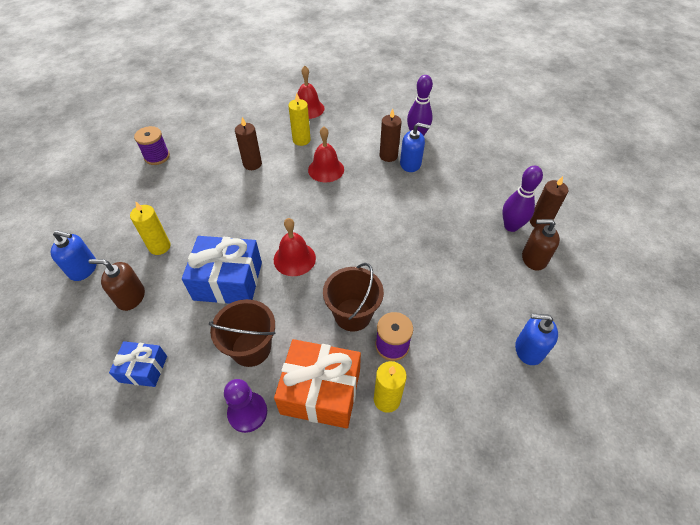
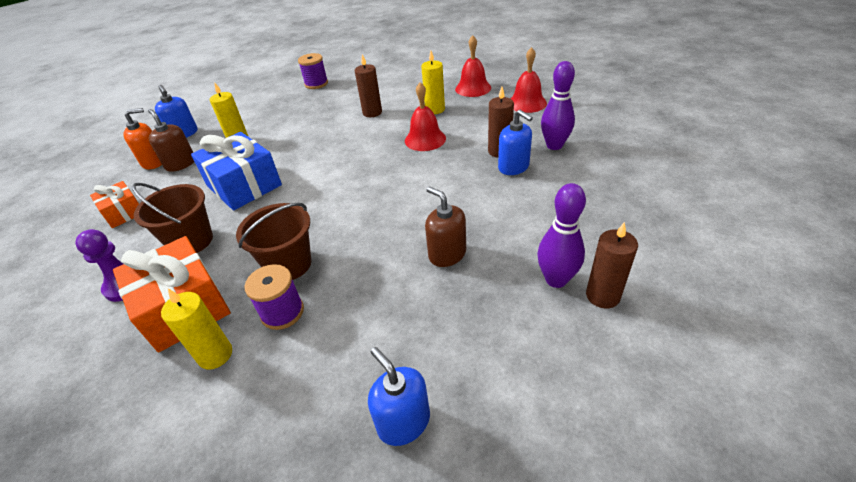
camera: 45 degrees right, 10 degrees down
(95, 311) = (154, 162): none -> orange soap dispenser
(143, 369) = (123, 213): blue gift -> orange gift
(294, 259) = (307, 195): red bell -> red bell (527, 103)
(533, 258) = (541, 330): brown soap dispenser -> brown soap dispenser (447, 254)

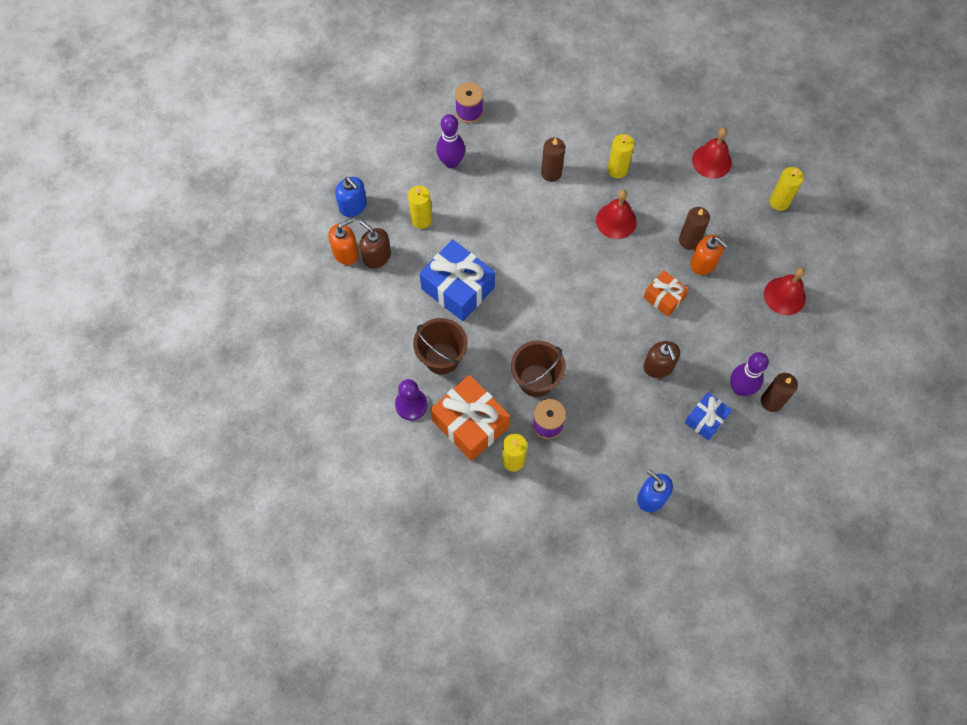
camera: 10 degrees left, 25 degrees up
(123, 213) = (358, 325): orange gift -> orange gift (664, 297)
(447, 254) = (658, 366): brown soap dispenser -> brown soap dispenser turned 150 degrees counterclockwise
(473, 88) = (653, 130): red bell -> red bell (784, 296)
(504, 314) = (706, 419): none -> blue gift
(513, 167) = (703, 263): blue soap dispenser -> orange soap dispenser
(554, 145) = (739, 232): purple bowling pin -> purple bowling pin (451, 162)
(597, 125) = (779, 202): none -> yellow candle

